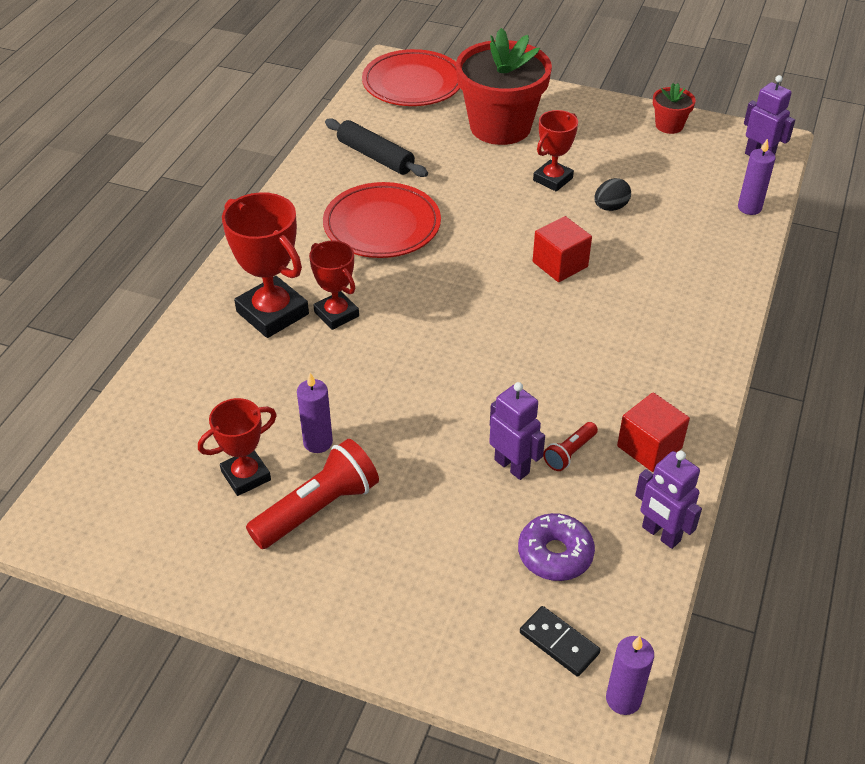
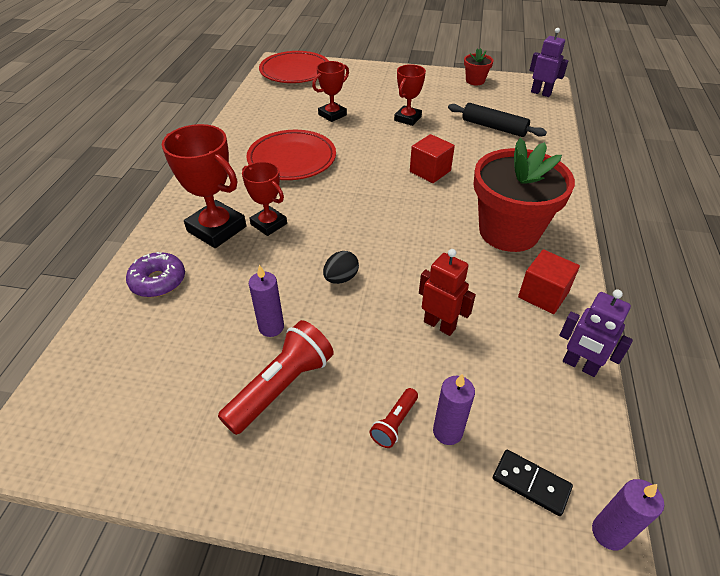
camera: 10 degrees left, 0 degrees up
(246, 476) = (211, 366): red trophy -> red trophy (332, 115)
(375, 156) = (278, 116): black rolling pin -> black rolling pin (494, 127)
(500, 127) = (362, 91): red flower pot -> red flower pot (508, 231)
(512, 466) = (439, 325): purple robot -> red robot
(555, 554) = (499, 397): purple donut -> purple donut (158, 281)
(569, 453) = (482, 308): red flashlight -> red flashlight (394, 423)
(610, 207) = (453, 132): black egg -> black egg (341, 278)
(749, 208) = (547, 123): purple candle -> purple candle (447, 432)

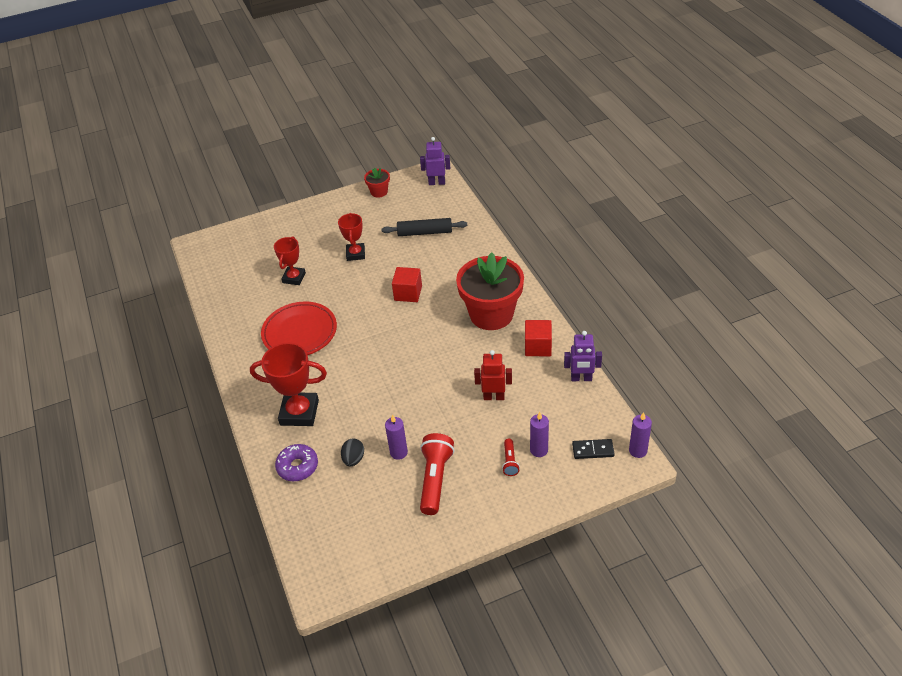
camera: 30 degrees left, 0 degrees up
(269, 224) = (332, 390): red trophy -> none
(295, 71) = (221, 248): red plate -> none
(341, 278) = (413, 400): black egg -> black egg (353, 459)

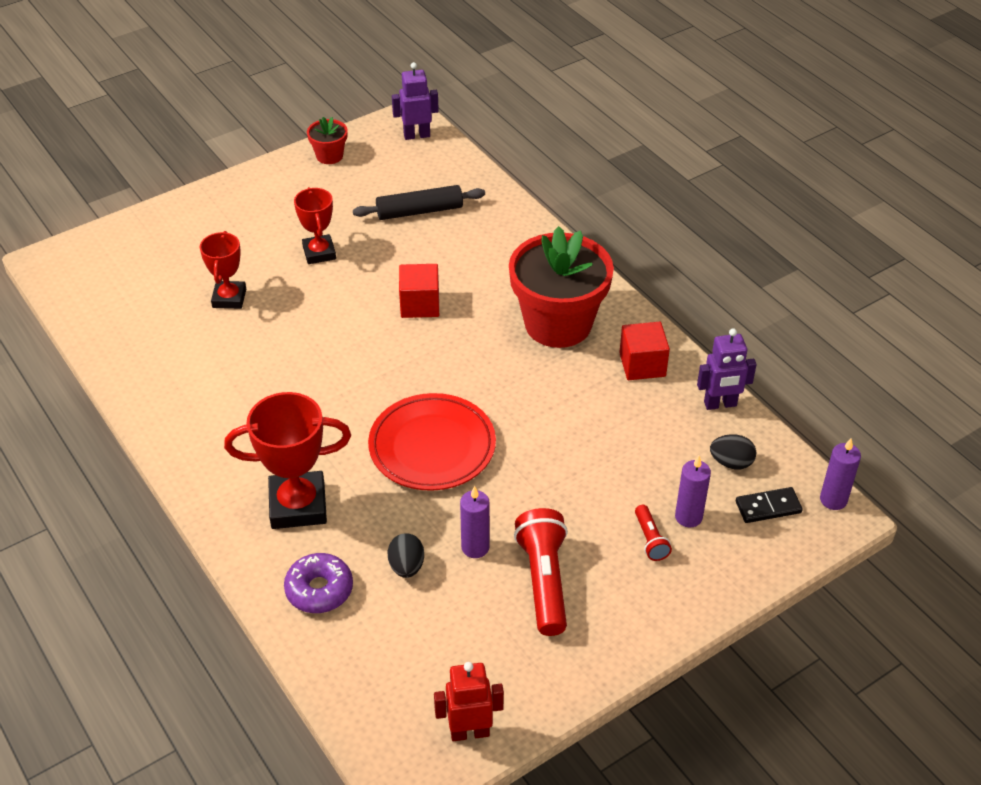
camera: 15 degrees left, 0 degrees up
(300, 332) = (263, 381): red plate -> red plate (432, 446)
(494, 397) = (597, 446): red robot -> red robot (469, 732)
(577, 418) = (731, 462): none -> black egg

